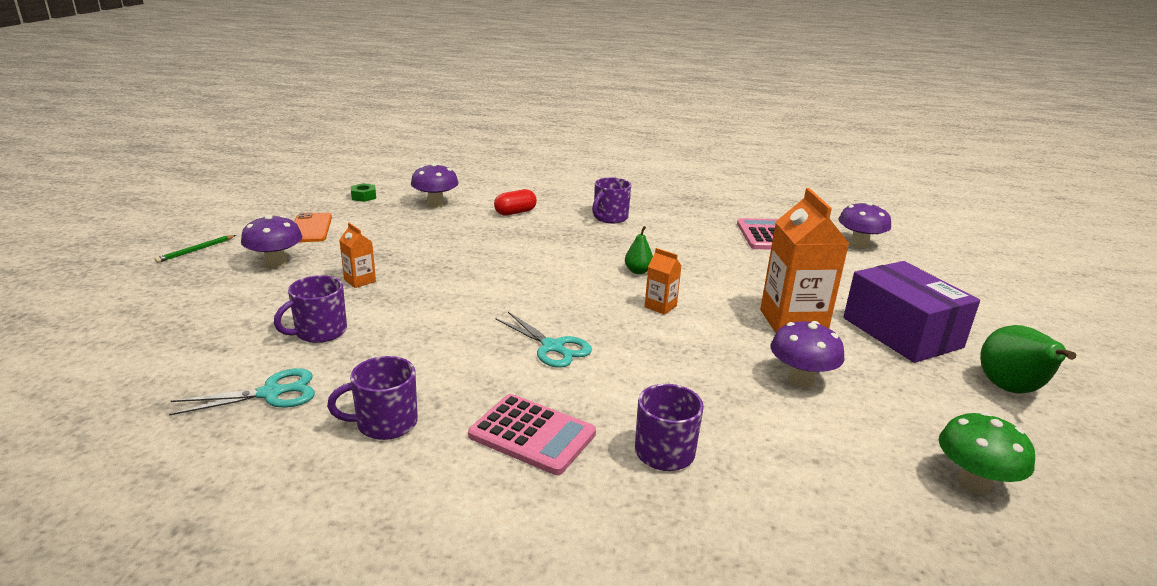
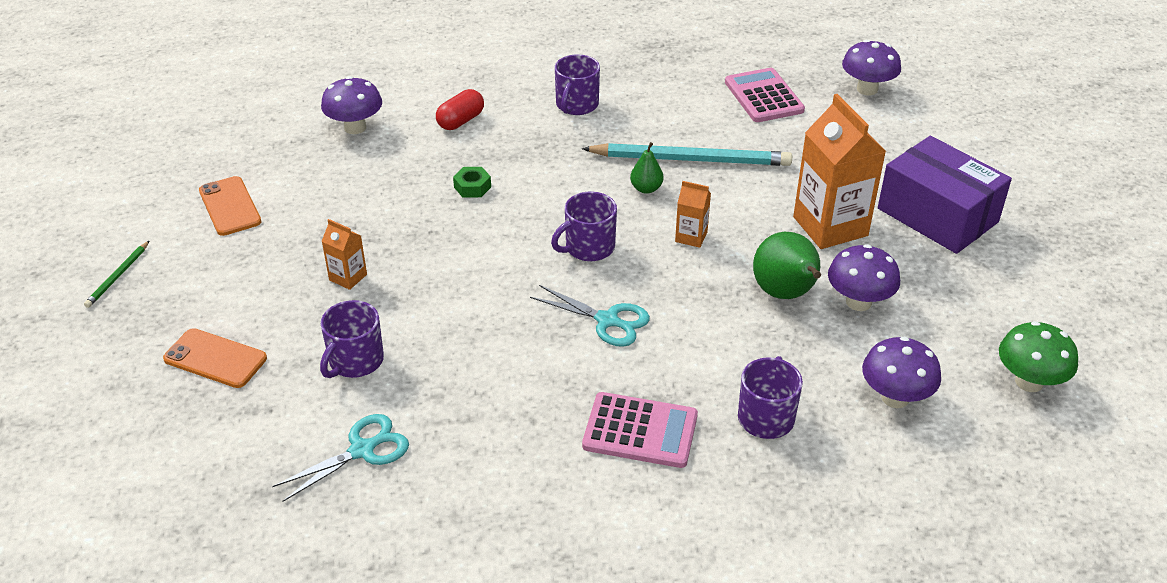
camera: 15 degrees left, 15 degrees up
(215, 309) = (215, 358): none -> orange phone
(276, 263) = (231, 274): purple mushroom -> purple mushroom (895, 397)
(364, 197) = (256, 134): green nut -> green nut (472, 187)
(385, 423) = (497, 455): purple mug -> purple mug (588, 247)
(685, 261) = (691, 159): none -> turquoise pencil
(1011, 390) = (1047, 266): green pear -> green pear (785, 294)

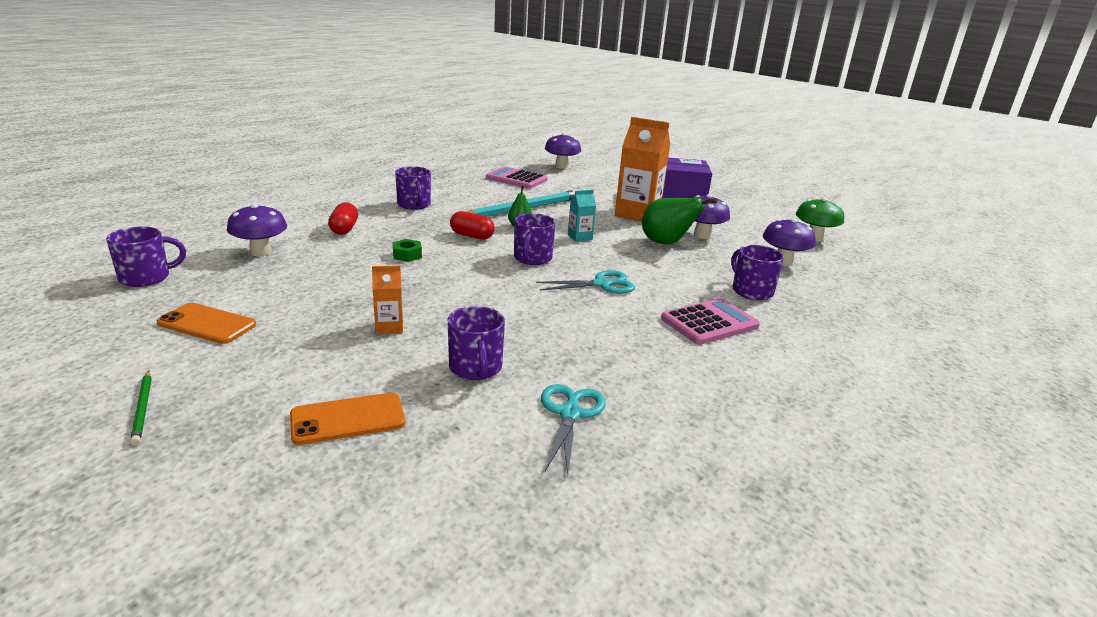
camera: 45 degrees left, 15 degrees down
(242, 127) = (146, 277): none -> purple mug
(572, 184) = (472, 236): none -> red capsule
(691, 237) = (580, 237): orange carton -> turquoise carton

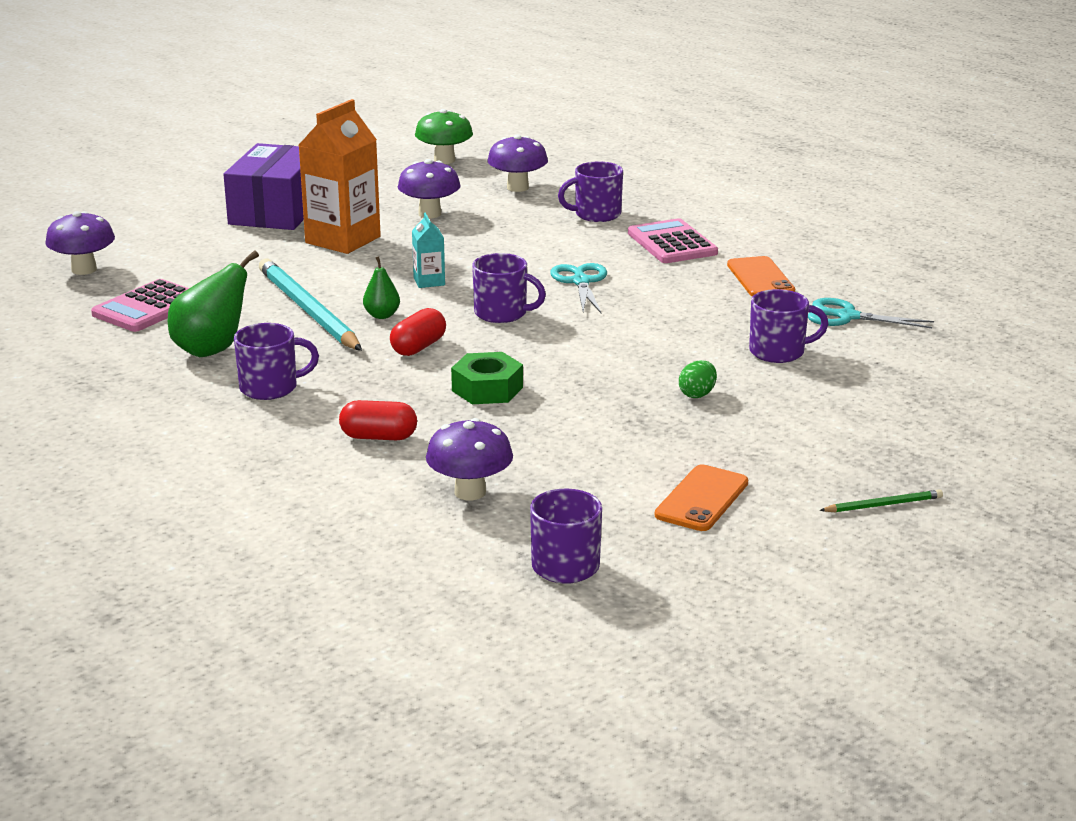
camera: 80 degrees left, 0 degrees up
(348, 419) = (877, 407): orange phone -> orange phone (760, 278)
(389, 327) = (697, 394): orange carton -> green egg
(407, 255) = (487, 389): green nut -> green nut, size x1.57
(666, 243) = (455, 236): green pear -> green pear (212, 350)

